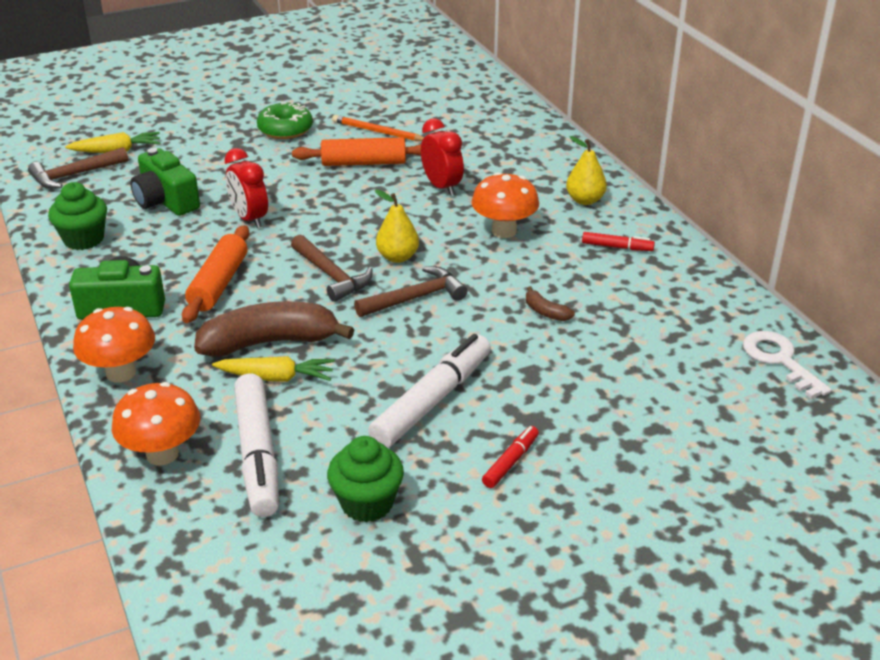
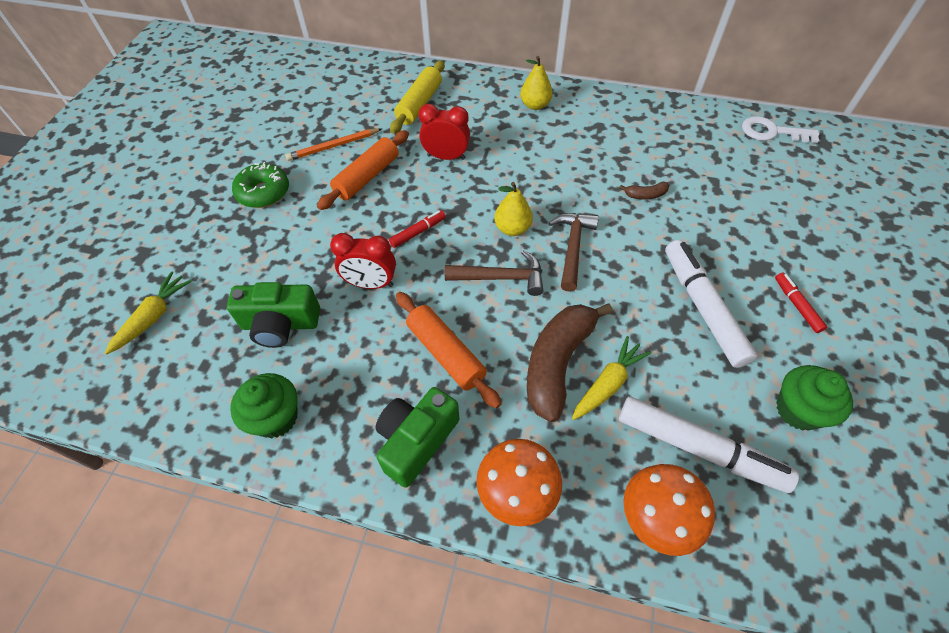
camera: 50 degrees left, 20 degrees up
(75, 175) = (155, 370): brown hammer -> none
(491, 144) = (419, 104): none -> yellow rolling pin
(504, 231) = (533, 160): orange mushroom -> none
(617, 247) = (601, 123): red marker -> red marker (418, 232)

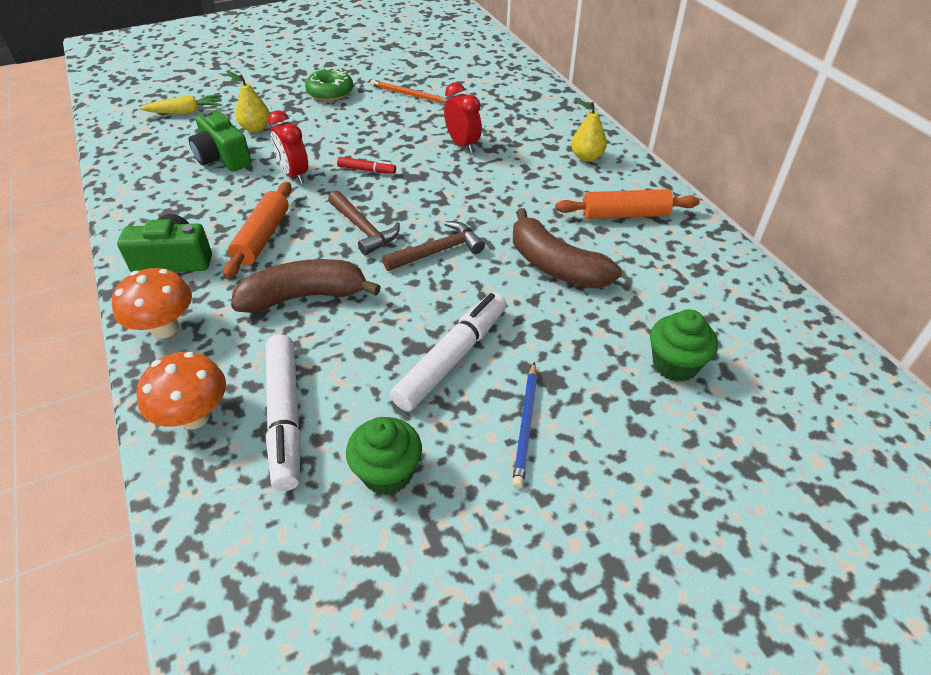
camera: 50 degrees right, 10 degrees down
(276, 418) = (147, 194): green cupcake -> green cupcake (675, 365)
(367, 177) = (396, 123): orange rolling pin -> orange rolling pin (625, 215)
(419, 104) = (505, 105): yellow rolling pin -> none
(512, 229) = (423, 211): yellow pear -> yellow pear (256, 128)
(608, 383) = (308, 333): yellow carrot -> none
(645, 195) = (555, 265): brown banana -> brown banana, size x2.37
(771, 132) = (771, 315): white key -> none
(796, 305) = (526, 425): red marker -> blue pencil

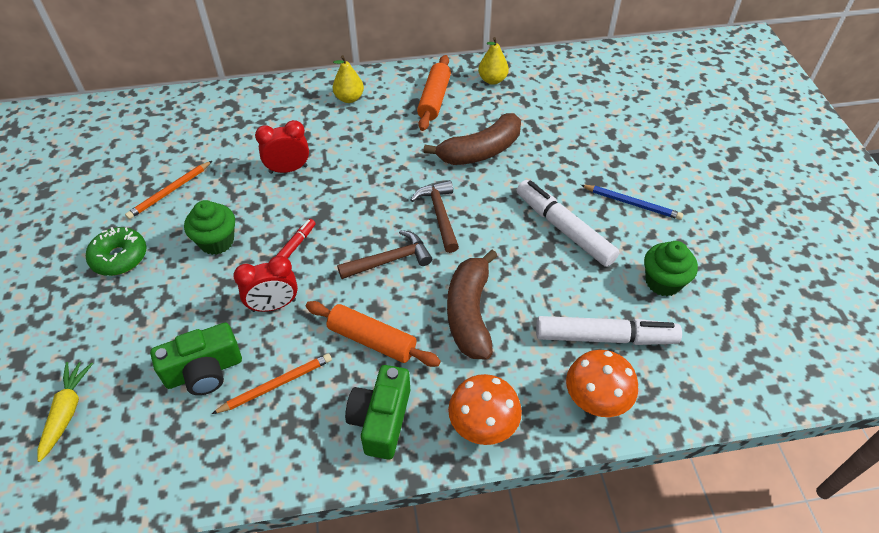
camera: 75 degrees left, 5 degrees up
(210, 195) = (276, 384): none -> orange pencil
(256, 128) = (157, 335): yellow pear -> yellow pear (492, 80)
(675, 365) = (592, 122): green cupcake -> green cupcake (217, 241)

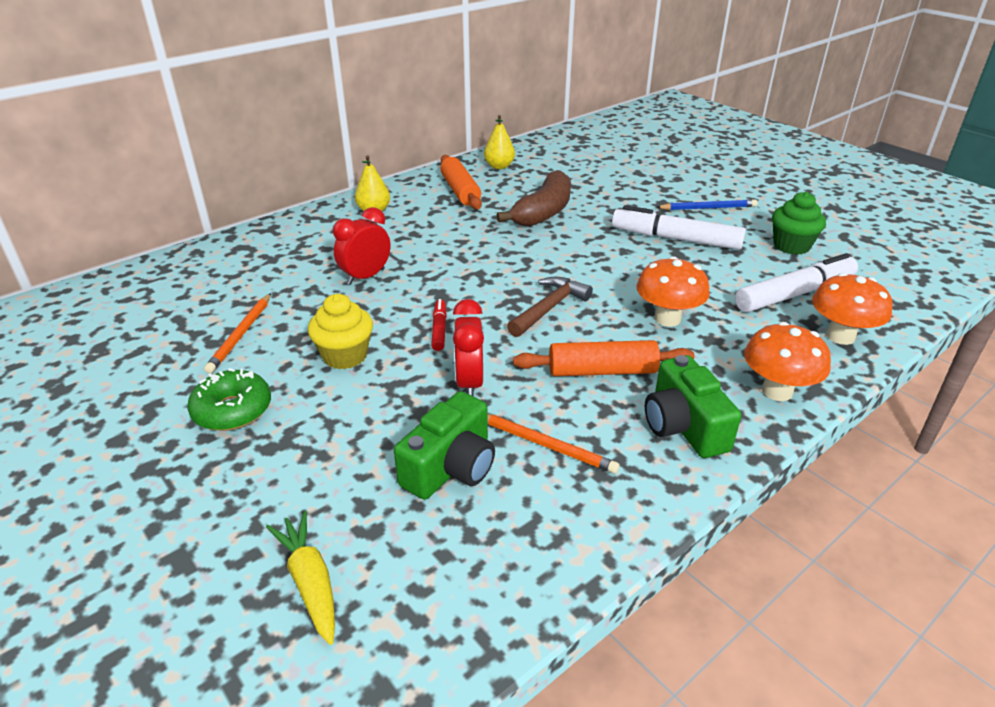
camera: 30 degrees left, 15 degrees down
(217, 241) = (345, 356): green cupcake -> yellow cupcake
(274, 305) = (469, 383): red clock -> red clock turned 135 degrees clockwise
(276, 384) = (545, 444): orange pencil -> orange pencil turned 90 degrees clockwise
(439, 215) = (558, 263): brown hammer -> none
(470, 313) = (667, 319): brown banana -> orange mushroom

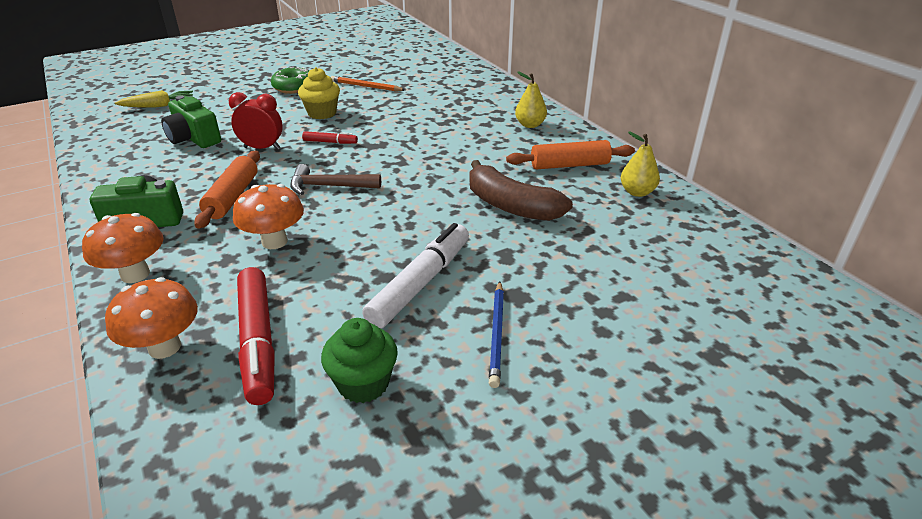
camera: 100 degrees right, 0 degrees up
(365, 277) = (417, 120): red clock -> none
(545, 444) = (182, 166): orange pencil -> none
(549, 308) = (329, 186): brown hammer -> brown hammer turned 135 degrees clockwise
(794, 294) = (258, 342): white marker -> red marker

